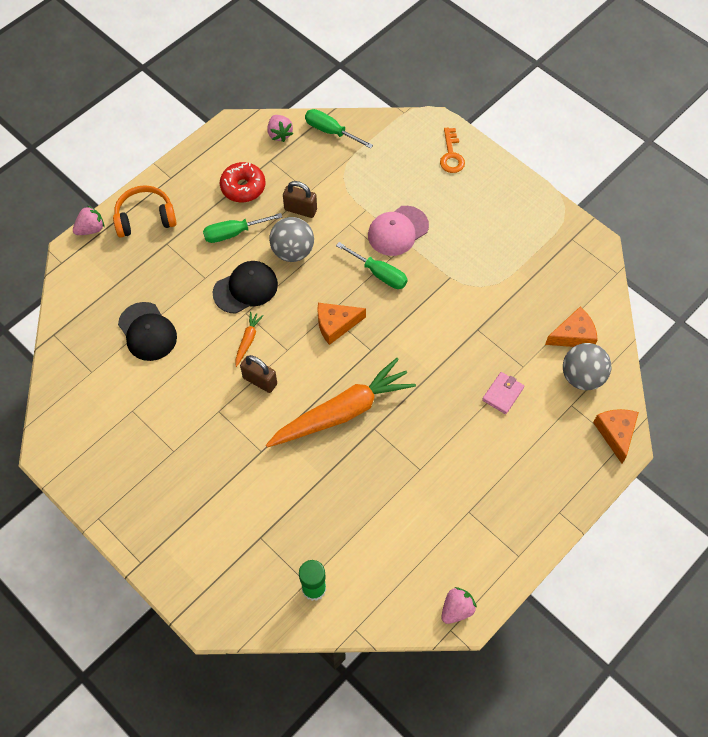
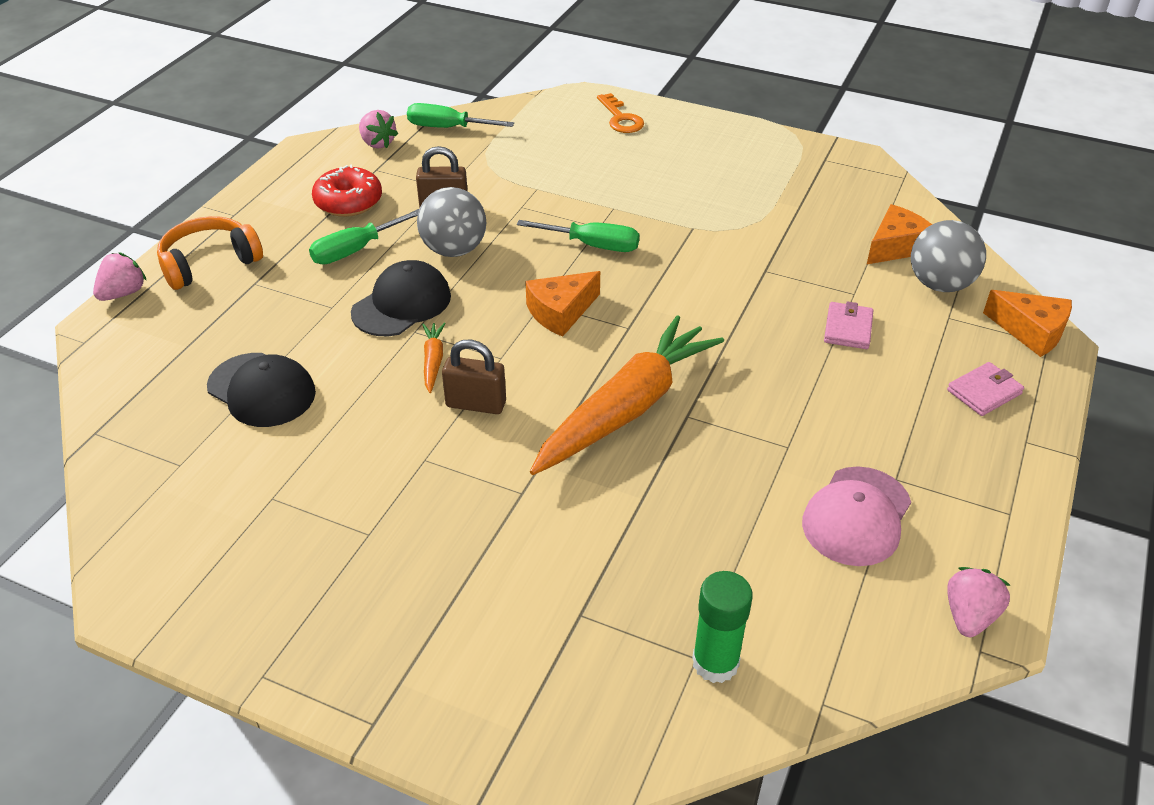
camera: 20 degrees left, 20 degrees down
(397, 231) = (593, 199): pink cap -> pink cap (856, 516)
(557, 469) = (984, 392): none -> pink wallet
(616, 433) = (1031, 331): orange cheese -> orange cheese turned 150 degrees clockwise

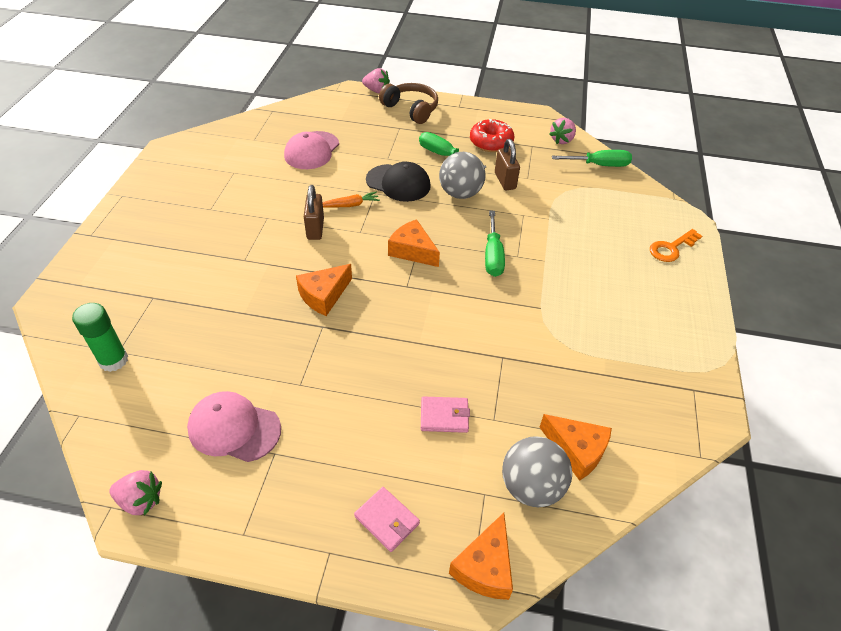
camera: 75 degrees right, 5 degrees up
(209, 263) = (411, 109): orange headphones -> brown headphones
(261, 390) = (311, 150): black cap -> pink cap
(447, 128) = (599, 165): green screwdriver -> green screwdriver turned 90 degrees clockwise
(627, 408) = (324, 295): orange carrot -> orange cheese

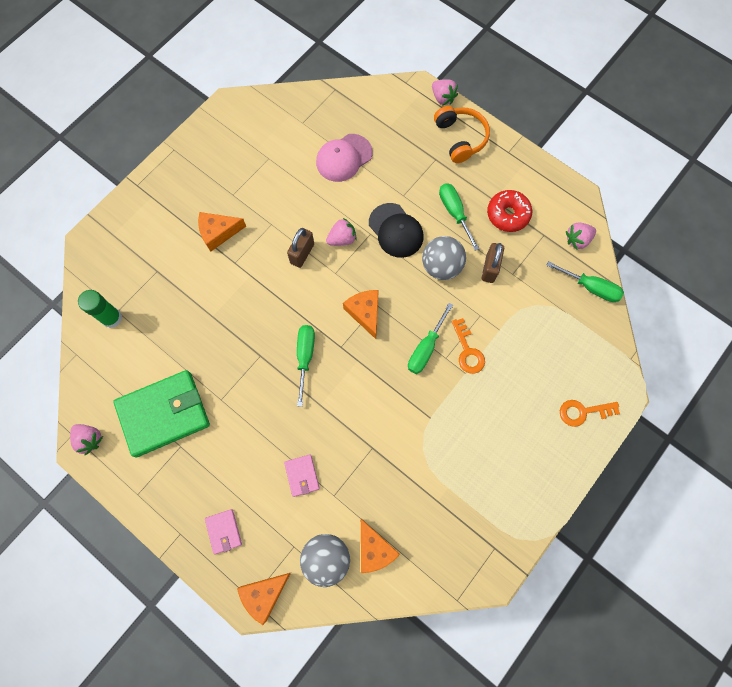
camera: 30 degrees right, 25 degrees up
(234, 428) = (164, 414): pink cap -> green wallet
(324, 295) = (275, 326): orange cheese -> orange cheese (218, 232)
(349, 205) = (342, 239): orange carrot -> pink strawberry
(374, 308) = (305, 357): none -> green screwdriver
(411, 109) = (460, 138): brown headphones -> orange headphones
(444, 416) = (302, 475): pink wallet -> pink wallet turned 45 degrees clockwise
(533, 243) = (467, 351): none -> orange key

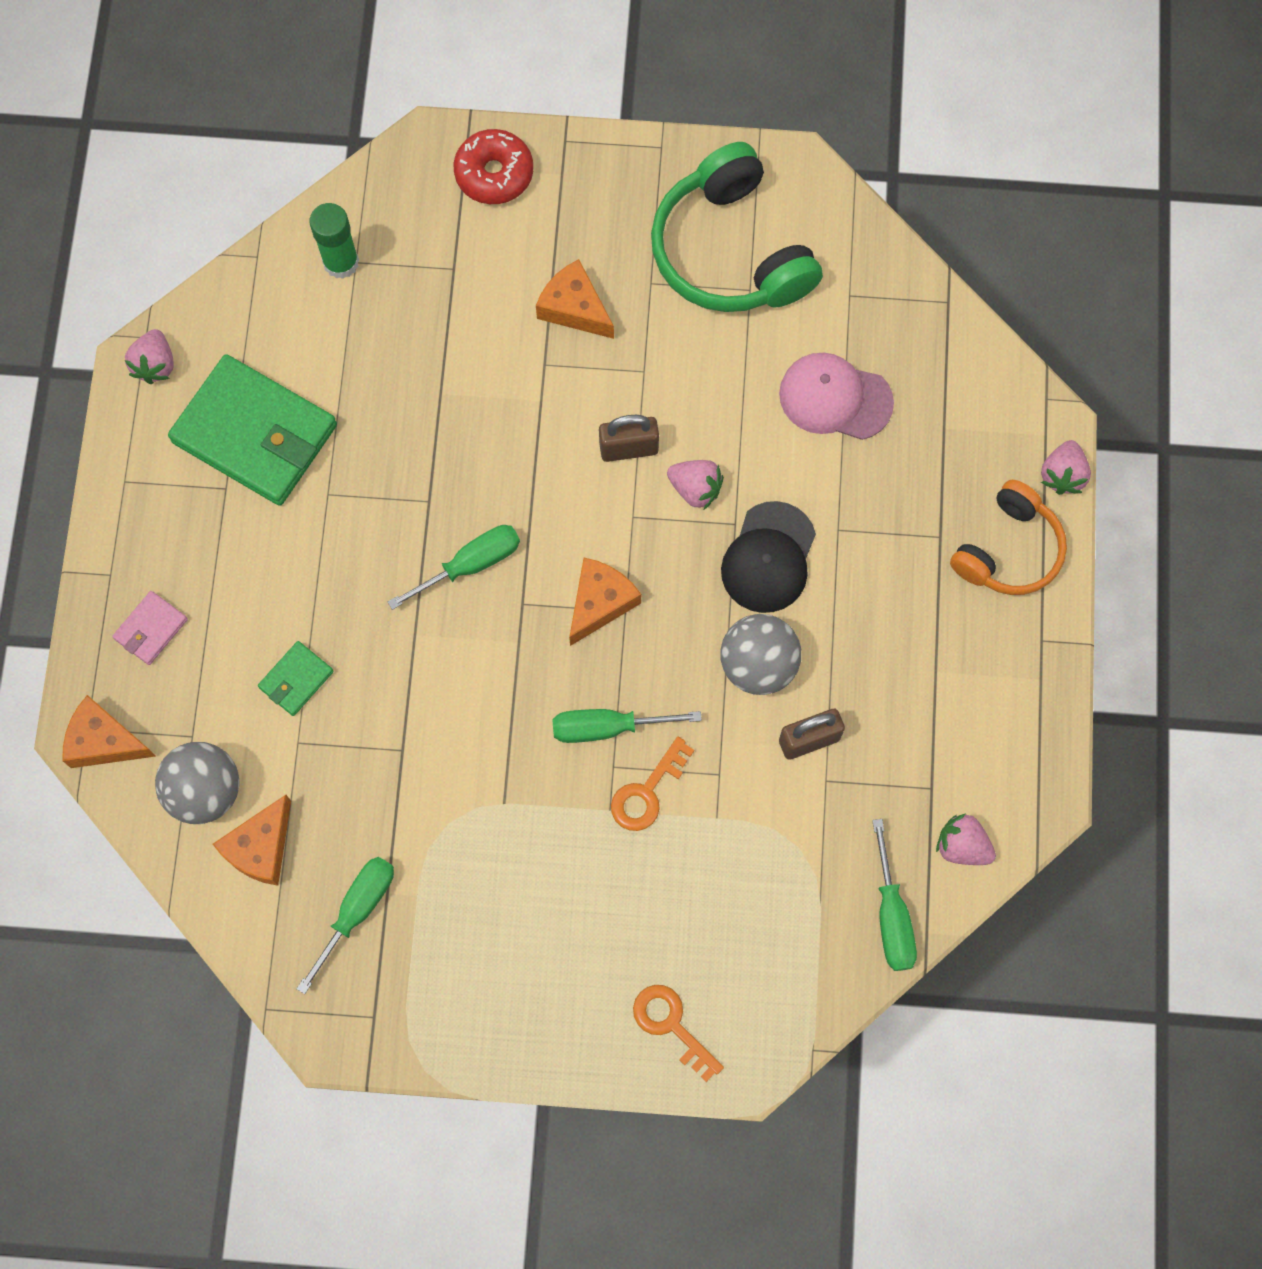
camera: 55 degrees right, 0 degrees up
(245, 154) = (731, 251): none -> green headphones
(302, 475) = (296, 679): pink wallet -> green wallet
(454, 213) = (866, 626): green screwdriver -> green screwdriver (357, 911)
(507, 214) = (925, 710): red donut -> red donut (494, 174)

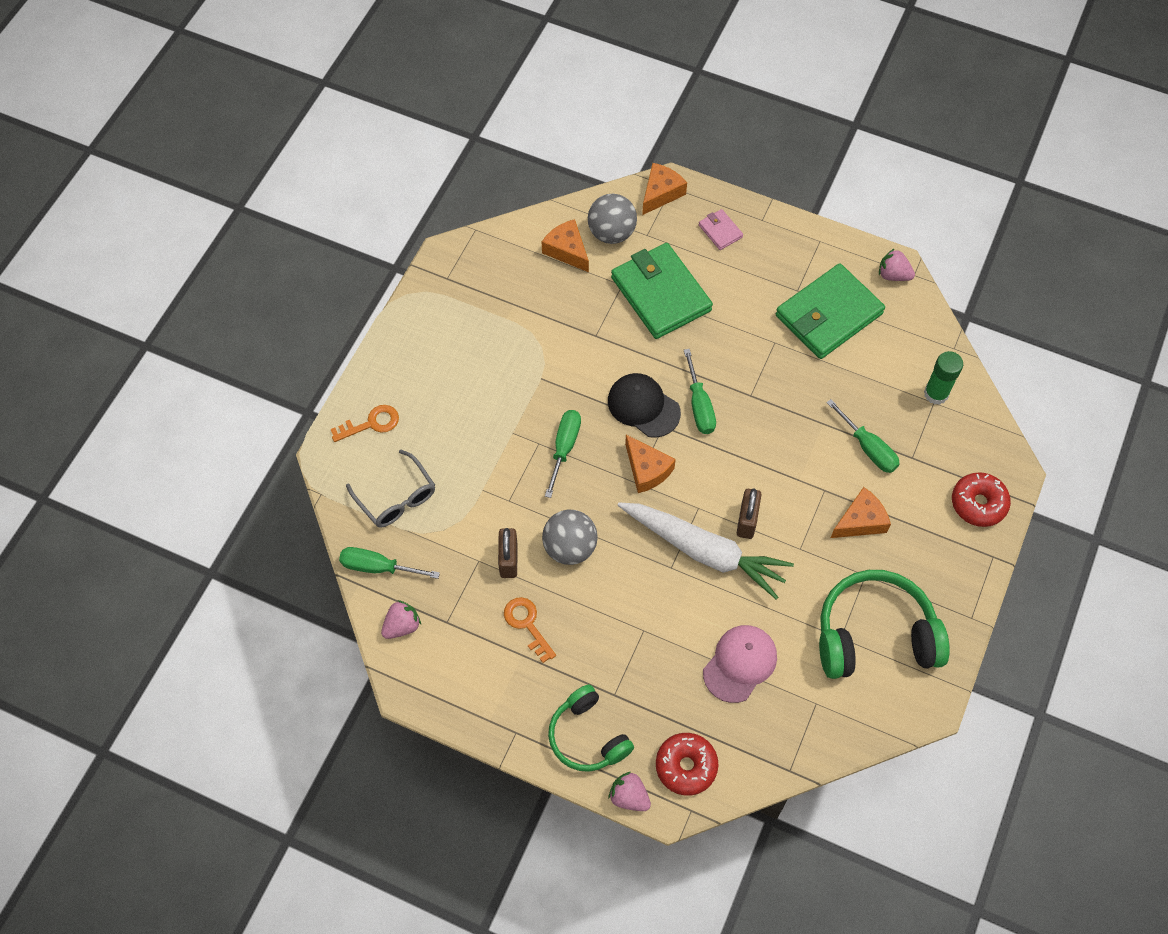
camera: 110 degrees right, 10 degrees down
(296, 679) = (661, 294): green wallet -> green wallet, size x2.26
(357, 911) = (510, 286): green screwdriver -> green screwdriver (868, 448)
(647, 791) = (515, 456): orange key -> orange key (527, 625)
(695, 489) = (704, 551): pink strawberry -> white carrot
(768, 558) = (639, 579): black cap -> black cap (643, 406)
(776, 936) = (396, 497): none -> grey glasses
(995, 421) = (686, 766): none -> red donut
(1008, 550) = (588, 736): orange headphones -> green headphones

